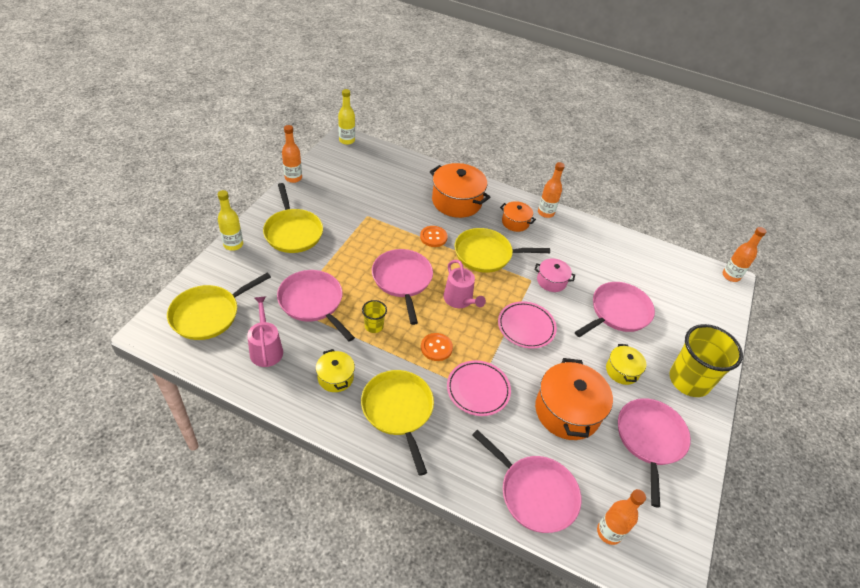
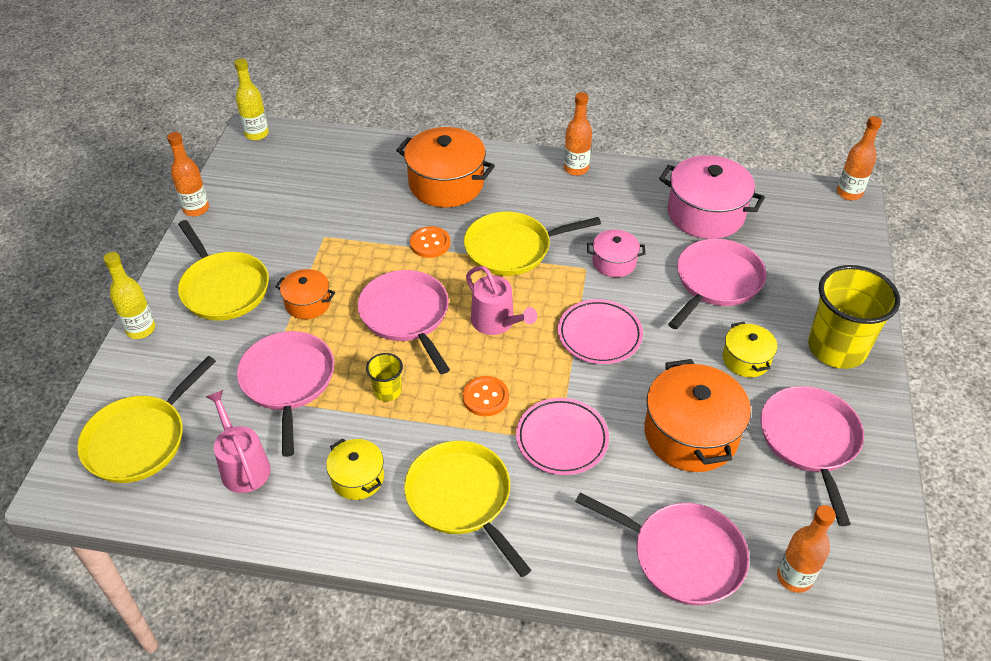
camera: 10 degrees left, 0 degrees up
(312, 302) = (288, 381): pink pan -> pink pan turned 45 degrees clockwise
(515, 222) = (538, 193): orange pot -> orange pot (308, 303)
(625, 264) = (705, 214): none -> pink pot

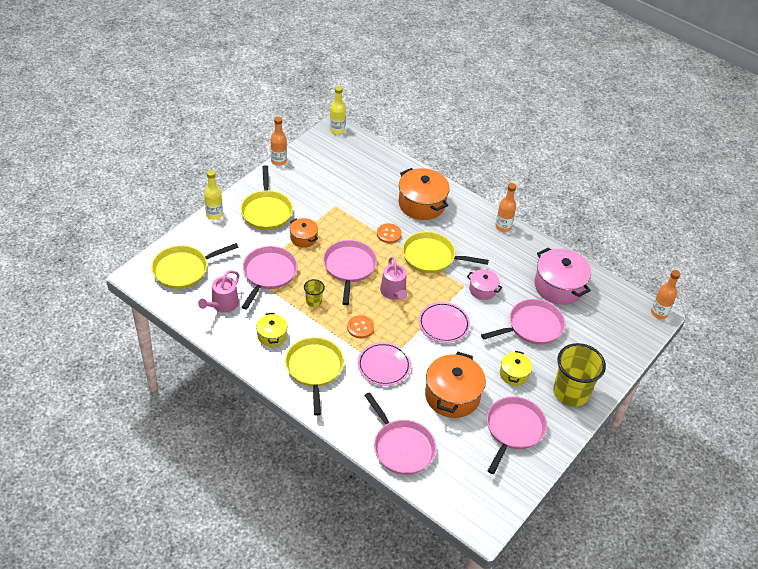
camera: 25 degrees right, 0 degrees up
(243, 466) = (223, 304): pink watering can -> pink watering can turned 150 degrees counterclockwise
(794, 577) = (449, 485): orange bottle -> none

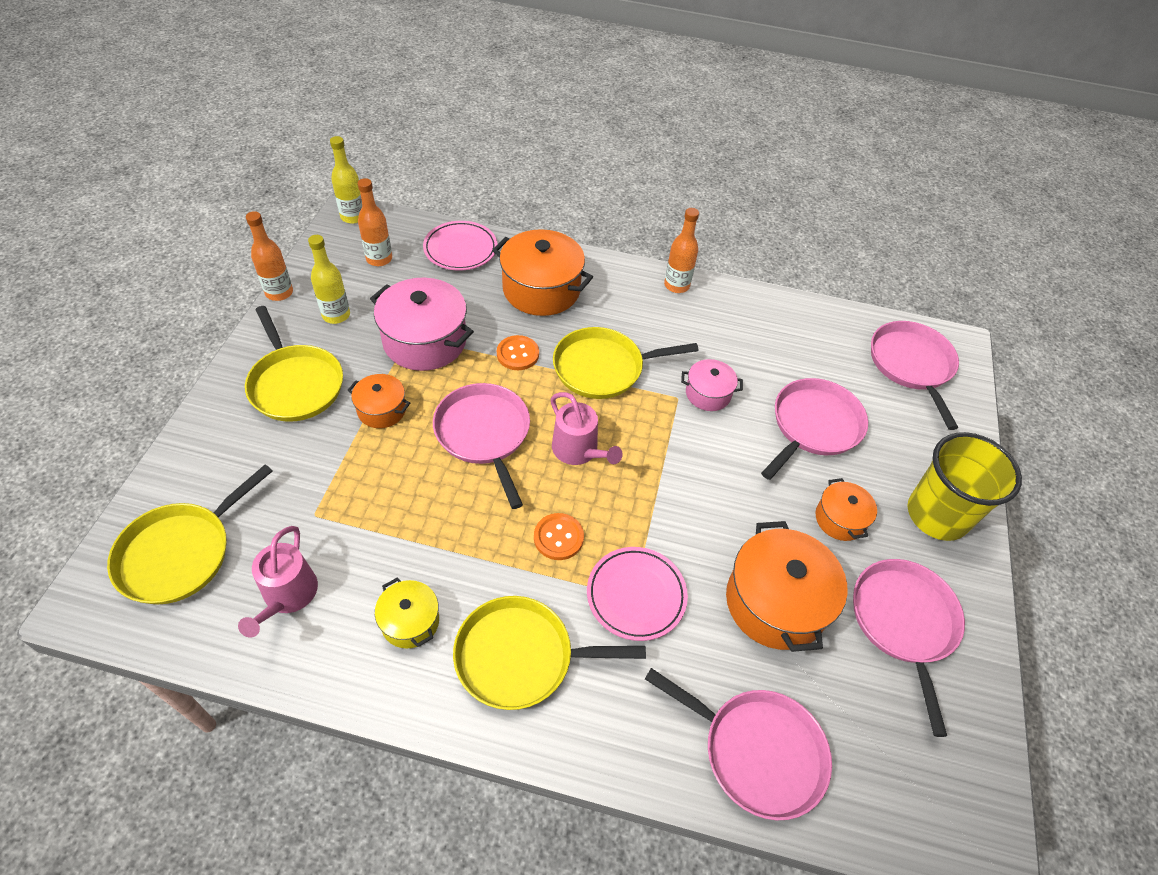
camera: 25 degrees left, 5 degrees up
(214, 215) = (201, 423): yellow bottle -> yellow bottle (336, 315)
(268, 274) = (349, 499): pink pan -> pink pan (911, 365)
(313, 301) = (454, 520): yellow cup -> none
(314, 369) = (520, 657): yellow pan -> yellow pan turned 60 degrees counterclockwise
(443, 324) = (686, 476): pink plate -> pink plate (460, 249)
(514, 374) = (840, 519): yellow pot -> orange pot
(559, 286) = (807, 348): pink pot -> pink pot (425, 341)
(659, 313) = (957, 339): orange bottle -> orange bottle (379, 259)

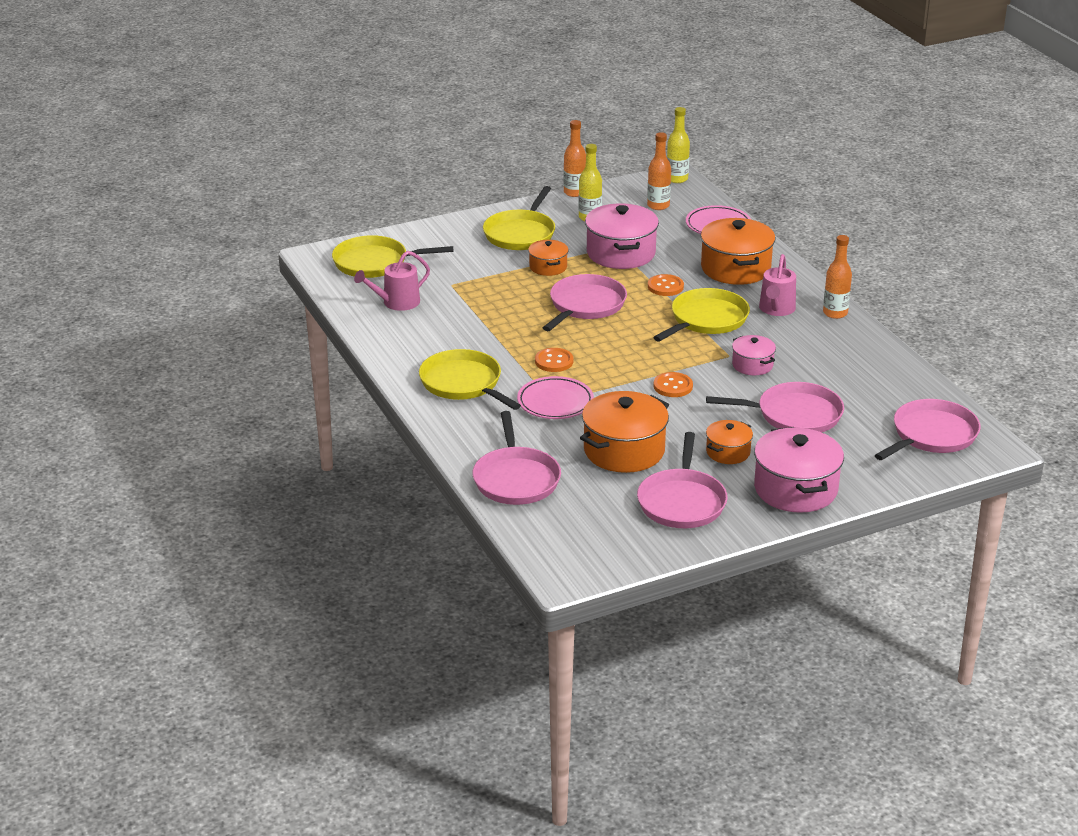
camera: 55 degrees right, 20 degrees down
(410, 621) = (434, 342): yellow pot -> none
(578, 450) = (626, 340): pink watering can -> pink watering can (776, 309)
(603, 368) = (706, 319): yellow pan -> yellow pan turned 90 degrees clockwise
(692, 476) = (673, 386): none -> orange button
(903, 622) = (682, 502): pink pan -> pink pan turned 135 degrees clockwise
(937, 515) = (795, 489): yellow cup -> pink pot

